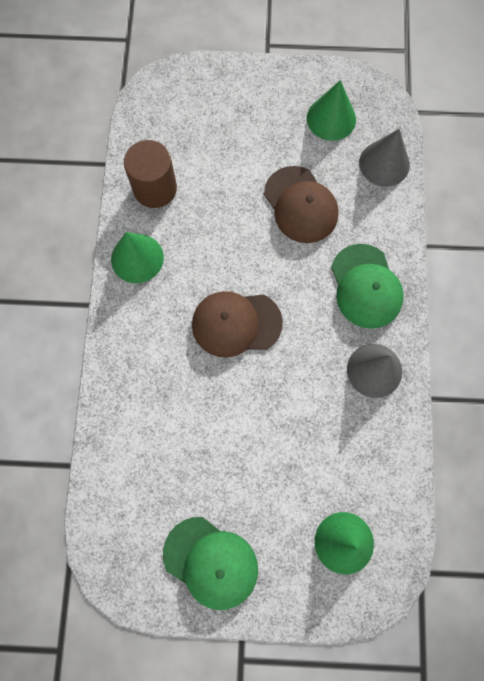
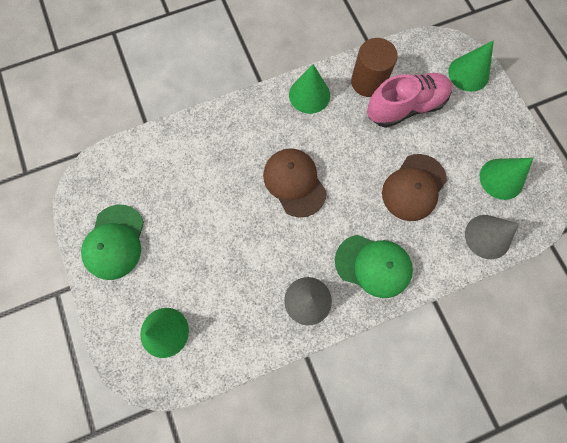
camera: 65 degrees right, 0 degrees up
(199, 85) = (468, 73): none -> green cone
(206, 166) = (405, 107): none -> pink shoe
(366, 286) = (373, 265): green cap -> green cap turned 120 degrees counterclockwise

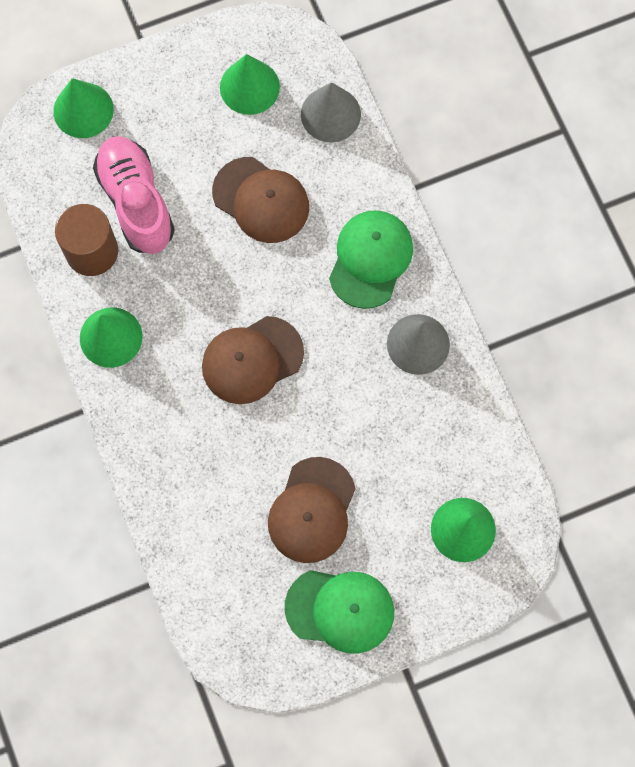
camera: 90 degrees left, 0 degrees up
(186, 223) = (312, 510): none -> brown cap

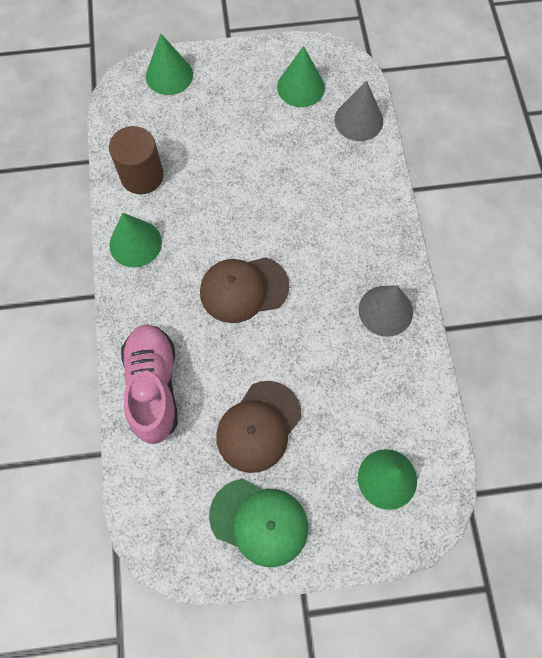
camera: 15 degrees right, 5 degrees down
(136, 202) = (188, 148): pink shoe -> pink shoe (153, 386)
(261, 200) = (286, 169): brown cap -> none
(370, 259) = (362, 234): green cap -> none

